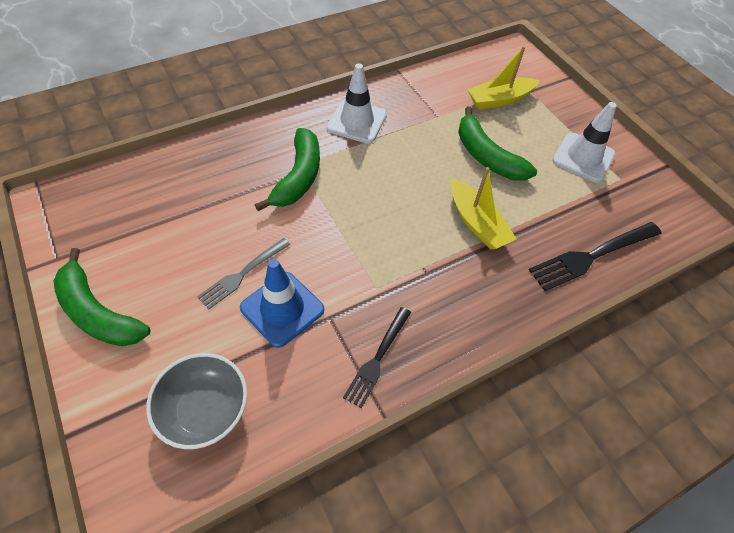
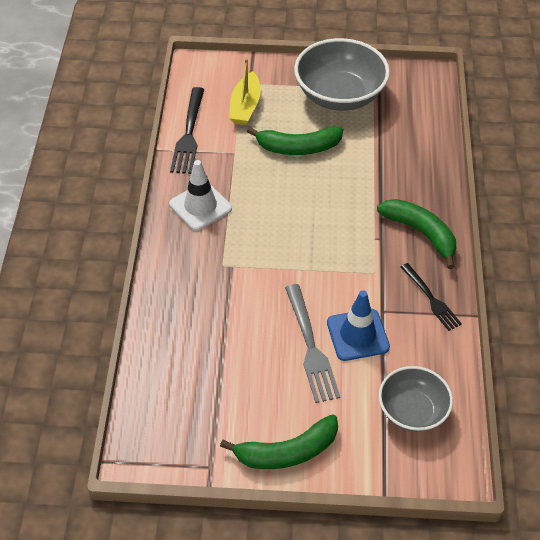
camera: 55 degrees left, 5 degrees down
(242, 274) = (310, 347): grey fork -> grey fork, size x1.52
(299, 177) = (236, 271): green banana -> green banana (421, 233)
(477, 223) = (357, 188): yellow boat -> none
(583, 157) = (339, 95): white traffic cone -> grey bowl
(592, 256) = (425, 144): black fork -> black fork (189, 134)

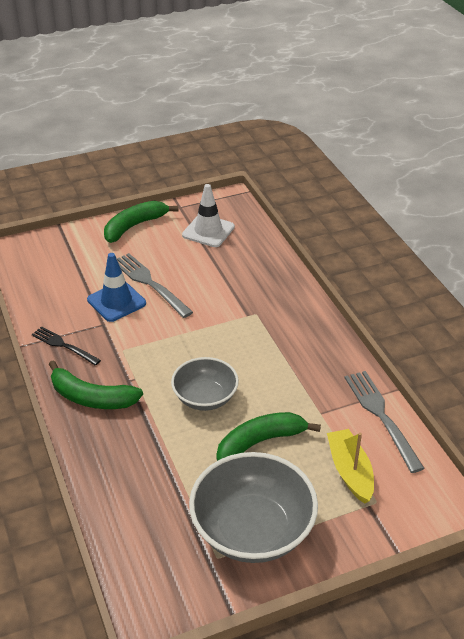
camera: 155 degrees right, 10 degrees down
(189, 134) = (381, 416): black fork -> grey fork
(200, 206) = (311, 352): white traffic cone -> white traffic cone (208, 231)
(412, 411) = (55, 270): grey bowl -> grey bowl (205, 397)

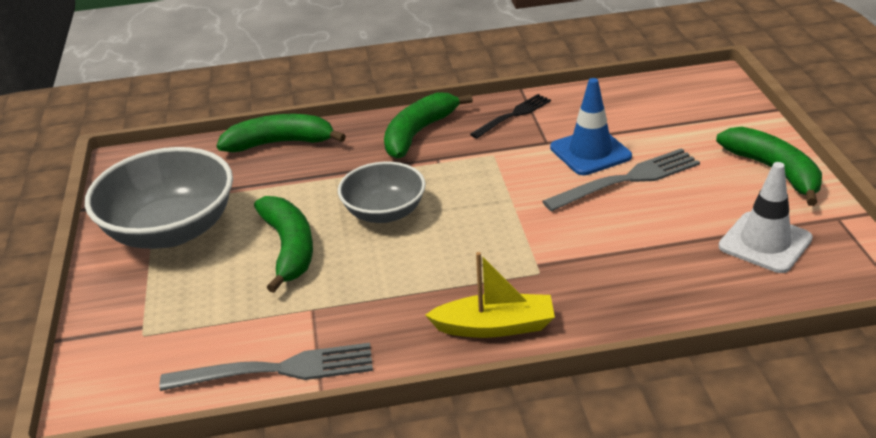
camera: 105 degrees right, 5 degrees down
(109, 490) = (280, 143): none -> green banana
(350, 471) = (201, 319): yellow boat -> yellow boat (495, 326)

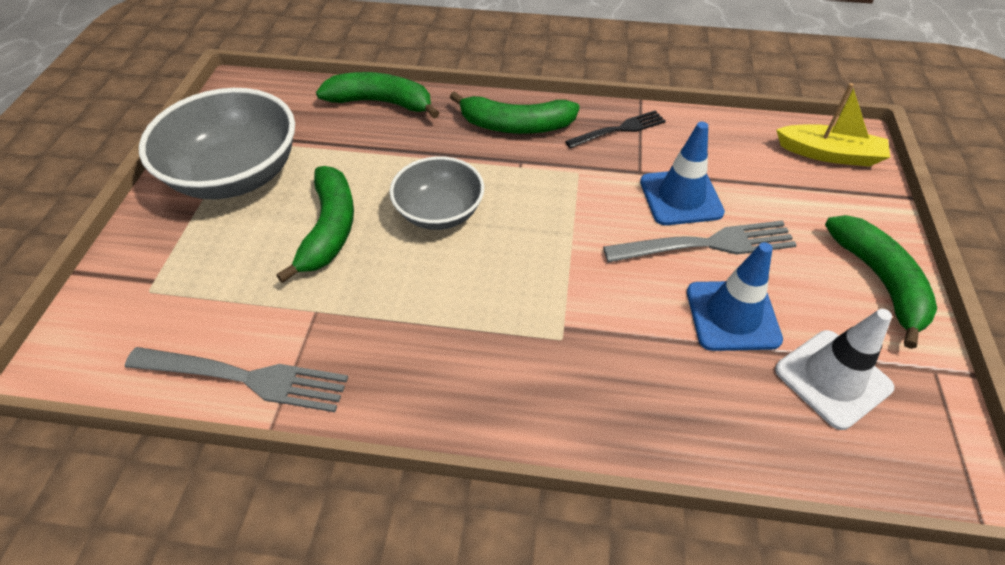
camera: 15 degrees right, 15 degrees up
(418, 133) = (515, 126): green banana -> green banana turned 135 degrees counterclockwise
(495, 326) = (484, 396): yellow boat -> yellow boat (829, 154)
(670, 222) = (732, 315): none -> blue traffic cone

